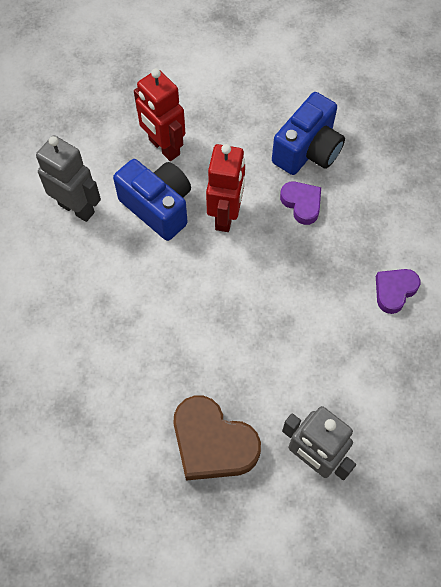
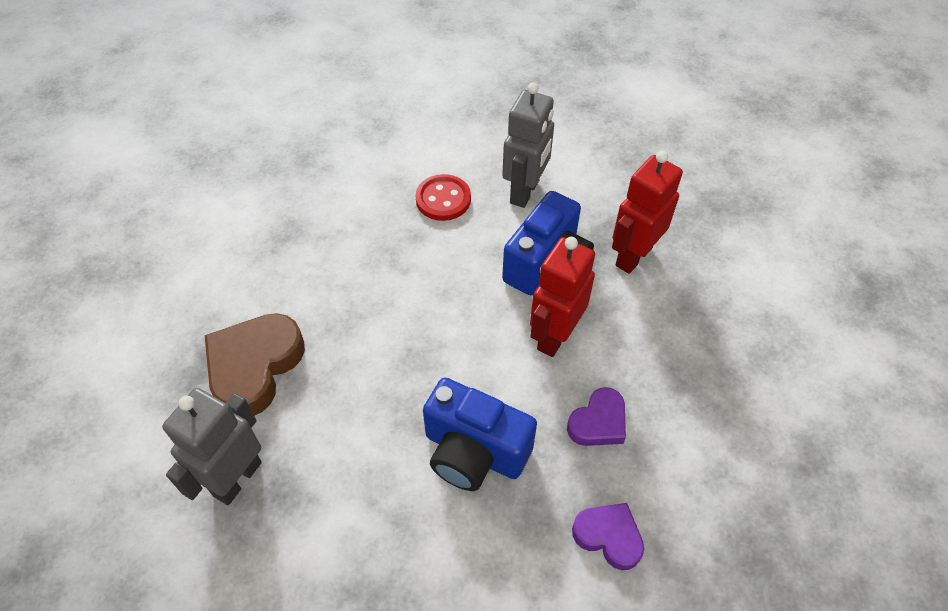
camera: 80 degrees right, 10 degrees down
(67, 273) = (443, 199): none -> red button
(226, 216) = (554, 336): red robot -> red robot turned 120 degrees clockwise
(308, 151) = (687, 419): blue camera -> blue camera (474, 452)
(394, 291) = (488, 563): purple heart -> purple heart (608, 536)

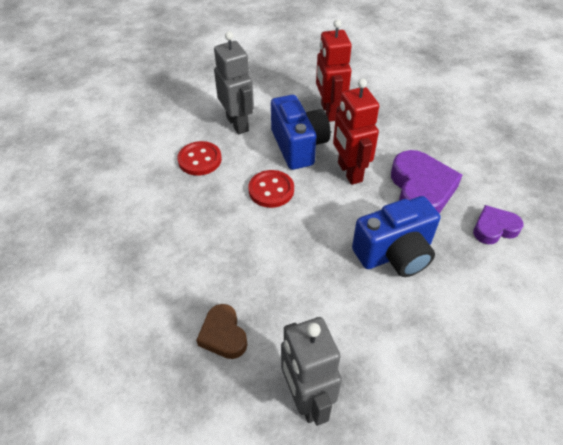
camera: 50 degrees left, 5 degrees down
(254, 367) = (223, 335): brown heart -> brown heart, size x0.58
(459, 284) = (271, 190): none -> red button
(598, 422) = (421, 189): purple heart -> purple heart, size x1.73

